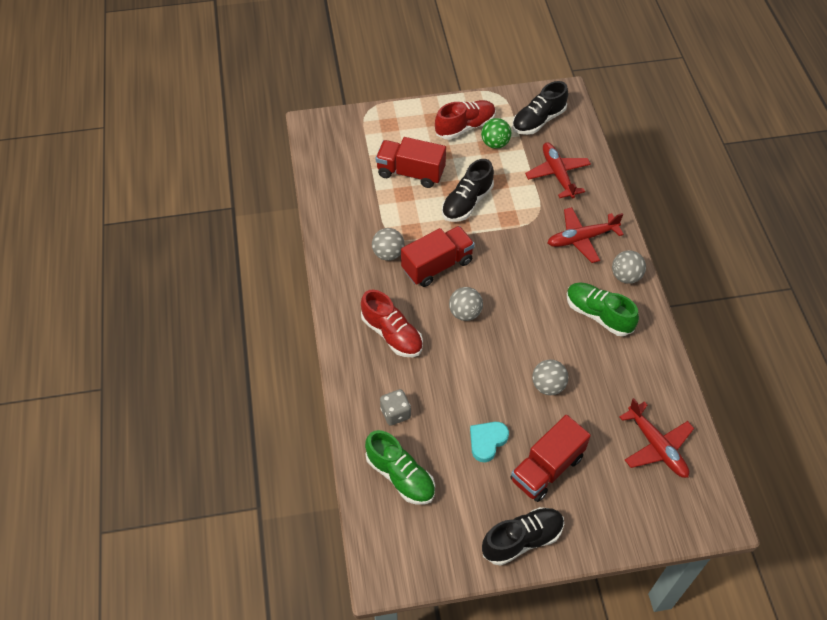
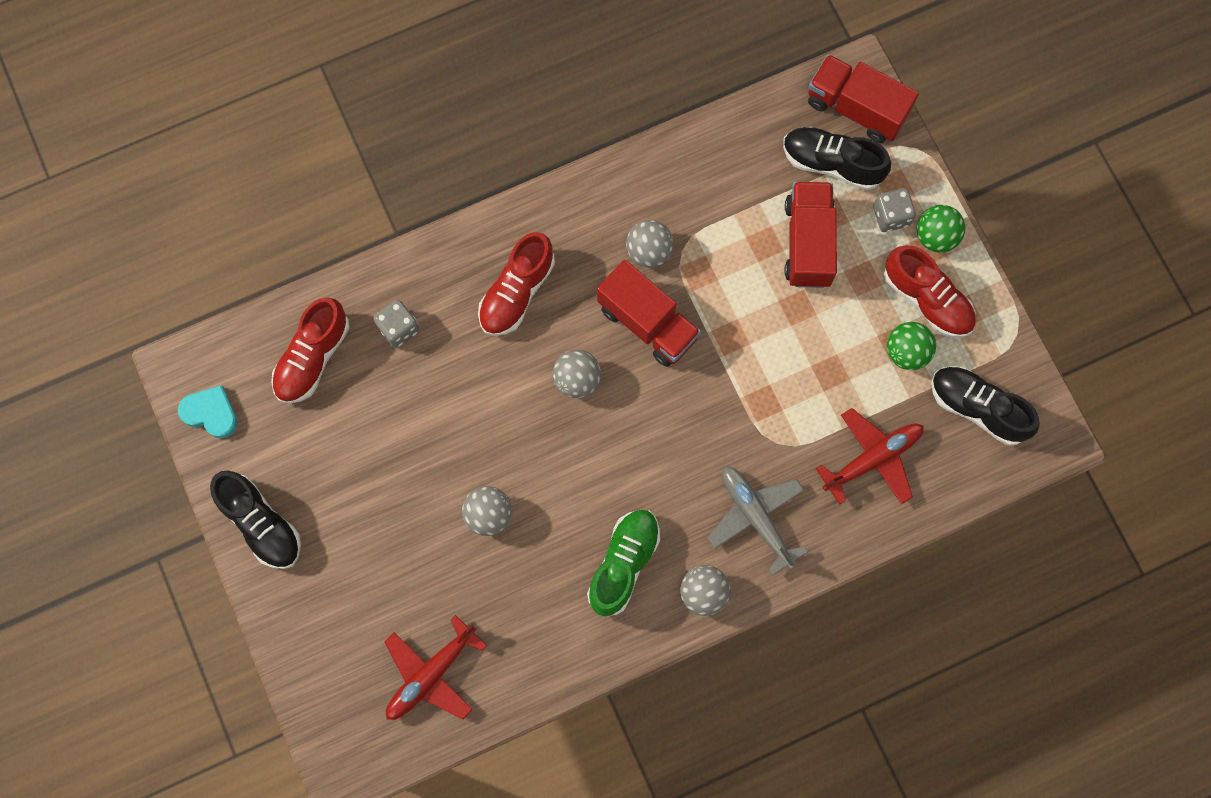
camera: 75 degrees right, 20 degrees up
(400, 476) = (313, 358): green shoe -> red shoe
(407, 131) = (891, 216): none -> grey dice
(427, 114) = (935, 236): none -> green ball
(467, 202) = (774, 337): black shoe -> black shoe (832, 163)
(487, 441) = (386, 452): turquoise heart -> turquoise heart (211, 413)
(546, 468) = (365, 536): red truck -> red truck (856, 108)
(582, 238) = (756, 518): red plane -> grey plane

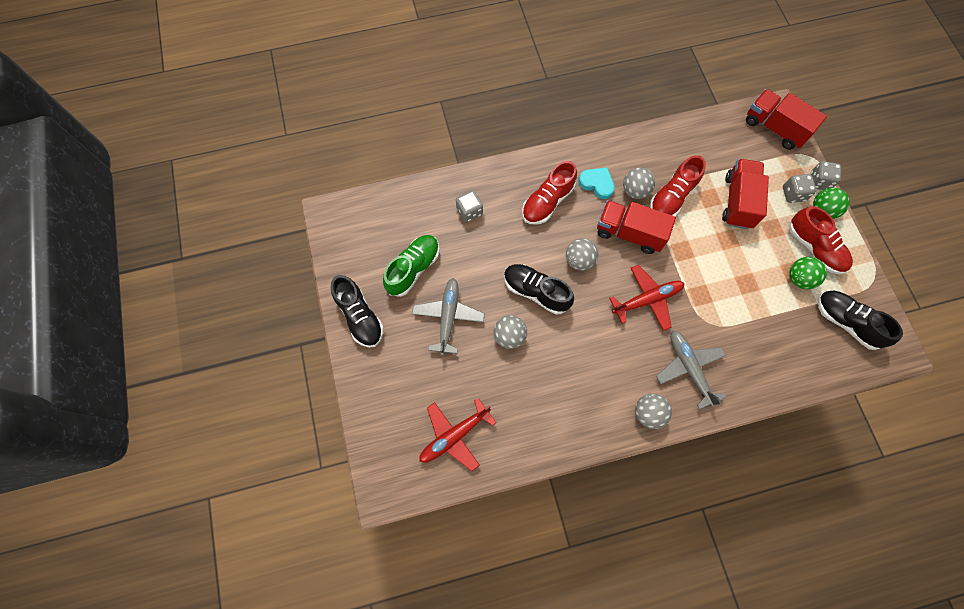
camera: 10 degrees right, 5 degrees down
(211, 413) = (342, 243): turquoise heart -> turquoise heart (597, 184)
(313, 358) = (412, 220): red shoe -> red shoe (672, 197)
(393, 502) = (448, 317): none -> grey plane
(624, 564) = (596, 384): green shoe -> green shoe (413, 269)
(647, 323) = (629, 233): red truck -> red truck turned 150 degrees clockwise
(832, 163) = (757, 157): black shoe -> black shoe (536, 292)
(872, 459) = (771, 343): red plane -> red plane (646, 300)
(929, 189) = (819, 181): none -> grey dice

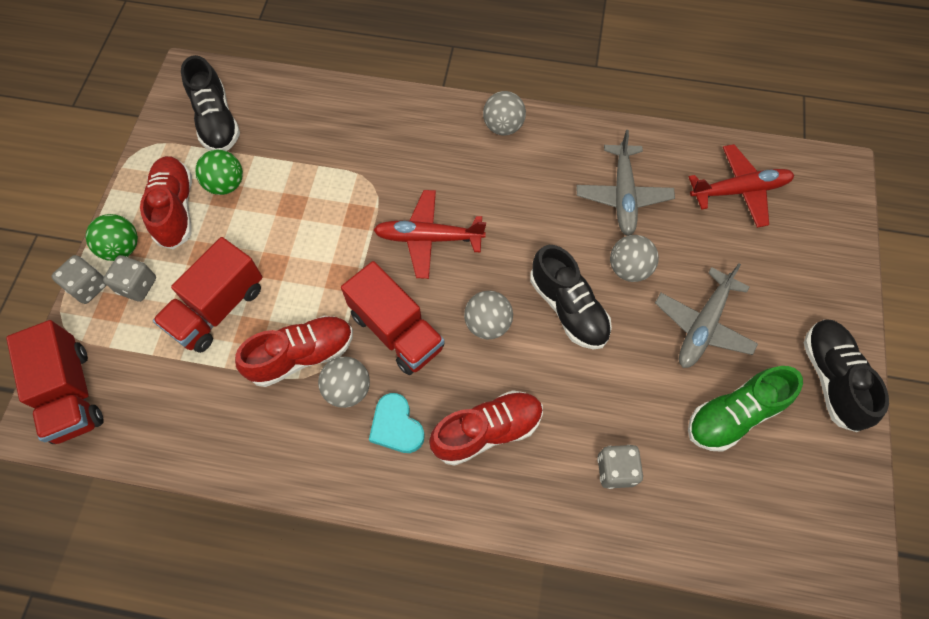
camera: 155 degrees left, 5 degrees down
(689, 369) = (428, 148): grey plane -> grey plane (623, 195)

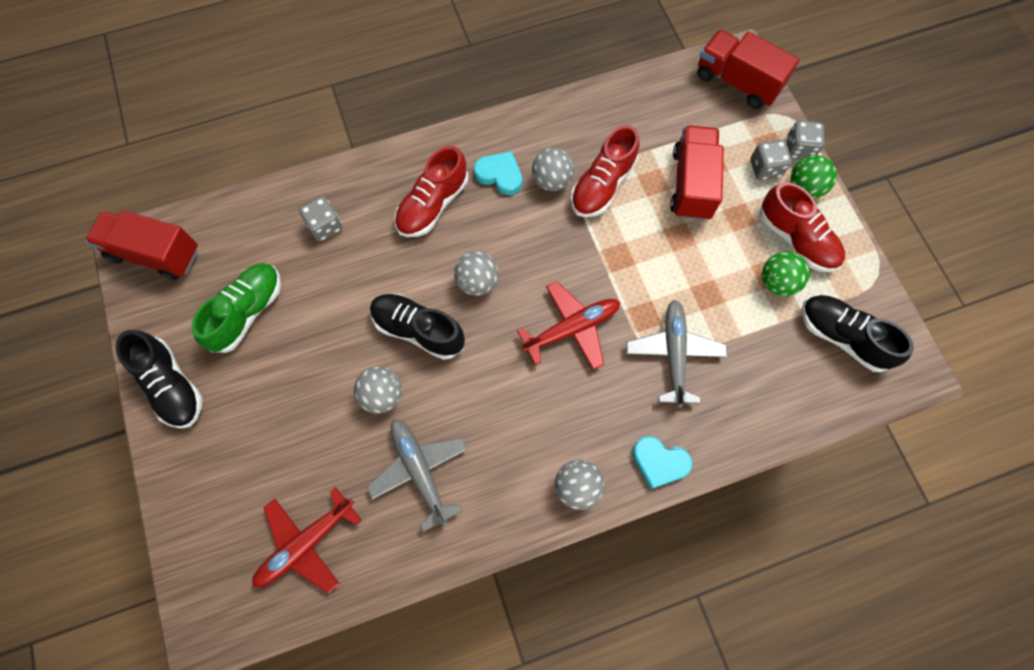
camera: 150 degrees right, 5 degrees up
(396, 331) = (545, 239): red truck -> red truck (155, 254)
(429, 112) = (659, 462): none -> turquoise heart
(703, 325) = (296, 376): grey plane -> grey plane (674, 354)

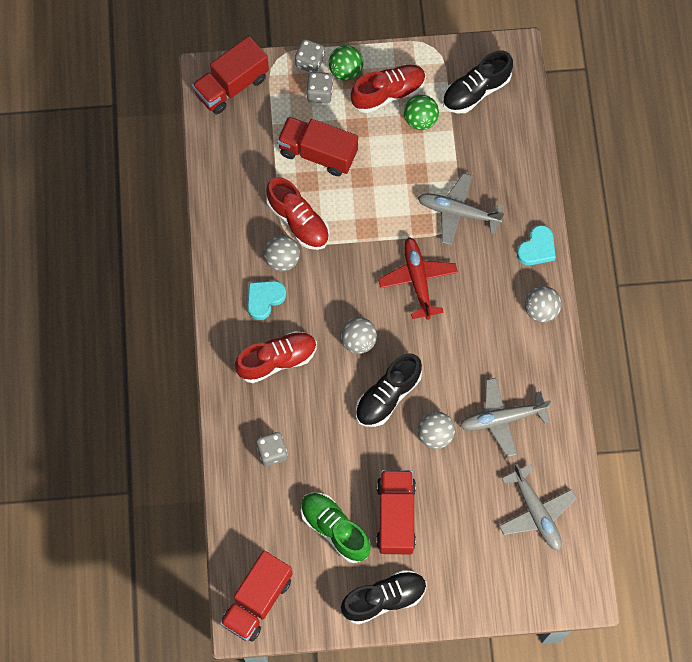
camera: 75 degrees left, 0 degrees up
(273, 374) = (396, 516): none -> red truck
(306, 543) = (536, 512): red plane -> grey plane
(432, 205) = (277, 360): red shoe -> red shoe turned 75 degrees counterclockwise

